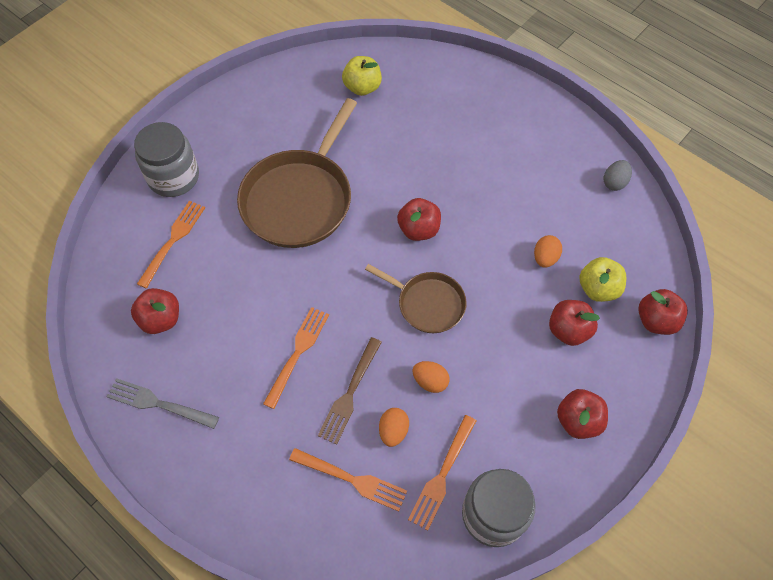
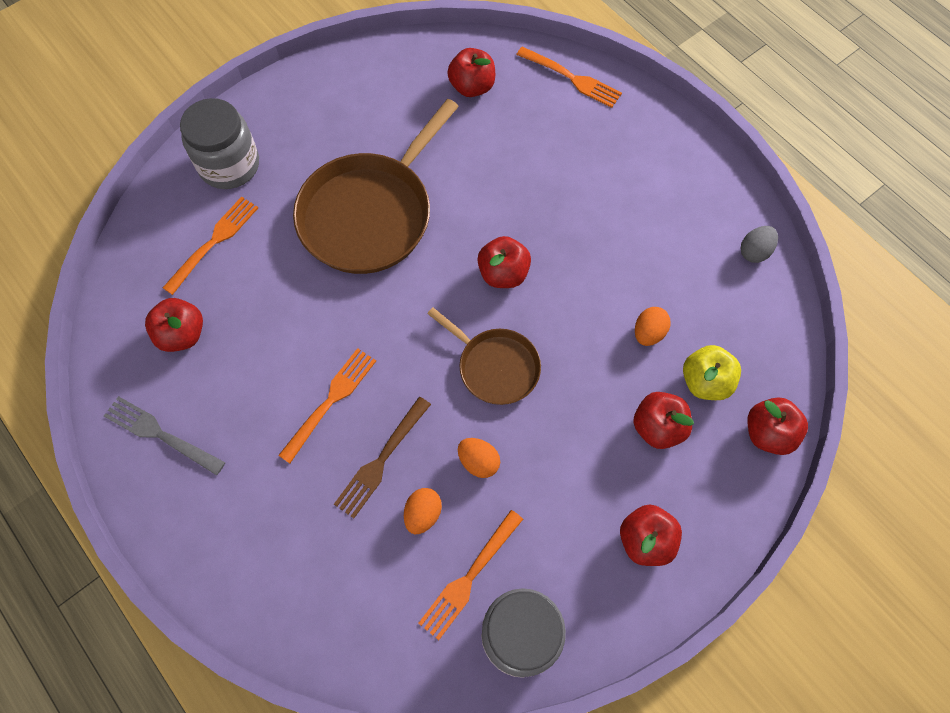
camera: 10 degrees right, 5 degrees up
(352, 480) = (363, 564): orange fork -> orange fork (572, 78)
(362, 87) = (472, 87): yellow apple -> red apple

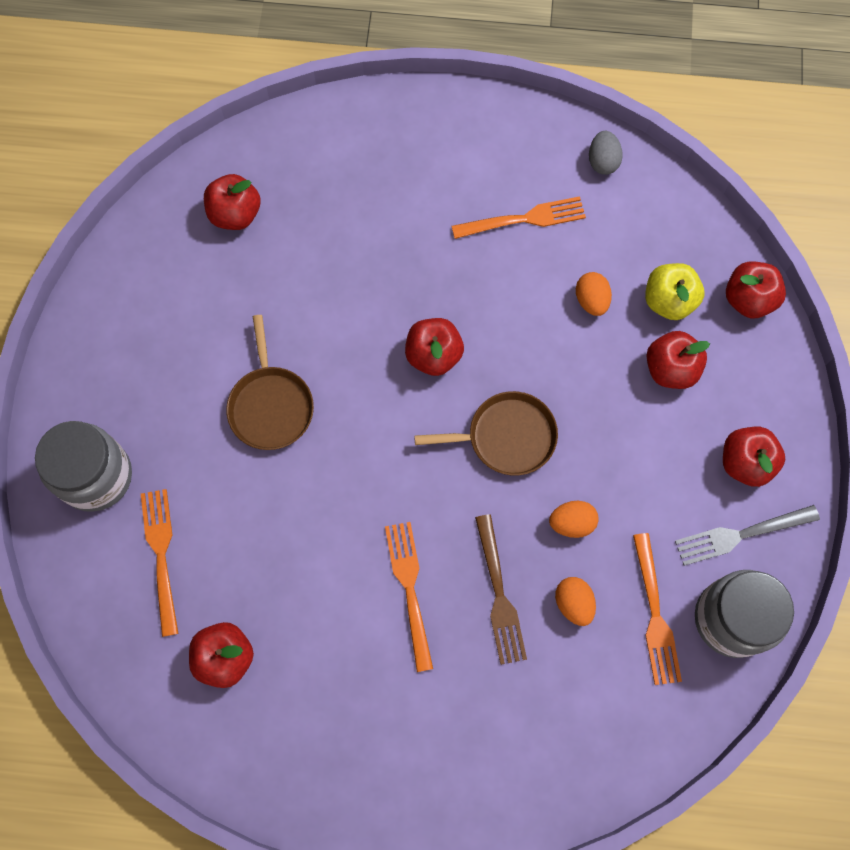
camera: 45 degrees left, 5 degrees up
(160, 434) = (301, 753): grey fork -> grey fork (740, 535)
(370, 214) = (271, 406): brown pan -> brown pan, size x0.56
(572, 78) = (313, 133): orange fork -> orange fork (524, 219)

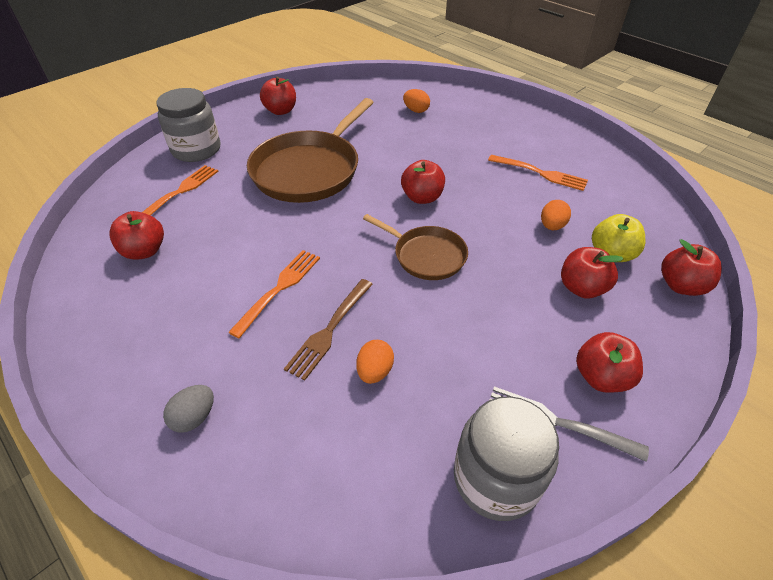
camera: 40 degrees right, 25 degrees down
(235, 214) = (380, 103): red apple -> red apple (281, 111)
(271, 406) = (309, 170): brown pan -> brown pan, size x1.79
(571, 523) = (423, 325): orange egg -> orange egg (416, 110)
(602, 161) = (618, 174): grey egg -> grey egg (194, 417)
(655, 615) = (430, 425): orange fork -> none

